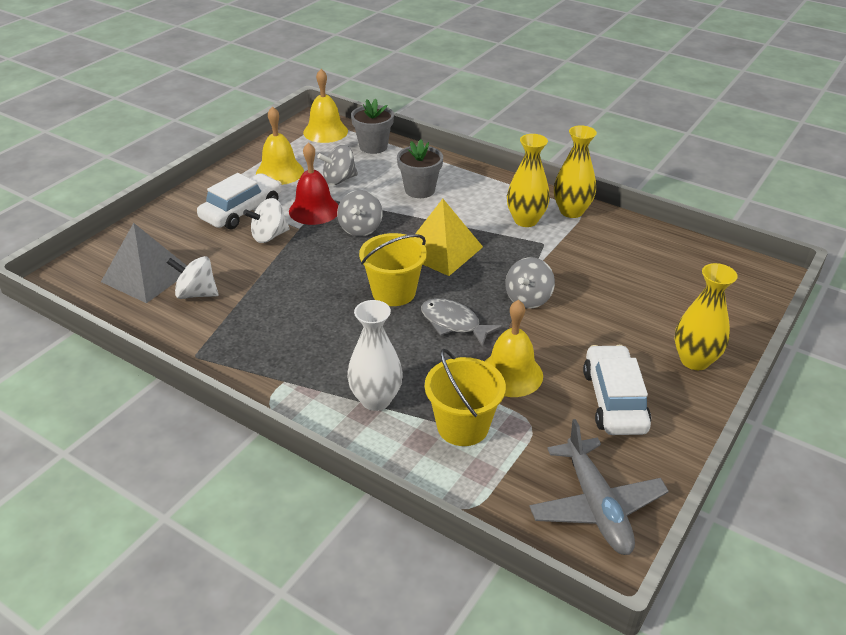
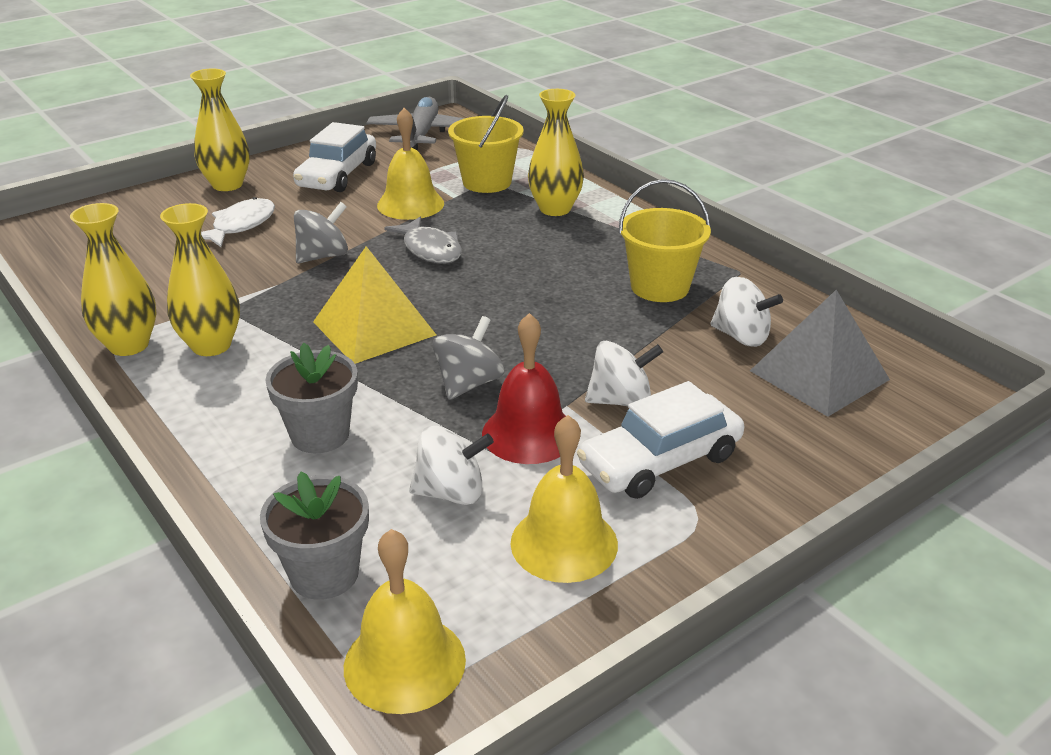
camera: 160 degrees left, 5 degrees down
(339, 180) = (451, 492): grey spinning top -> white spinning top
(376, 400) = (555, 209): white vase -> yellow vase
(393, 292) = (477, 291): yellow bucket -> yellow bucket (660, 287)
(622, 314) = (240, 226): none -> white fish

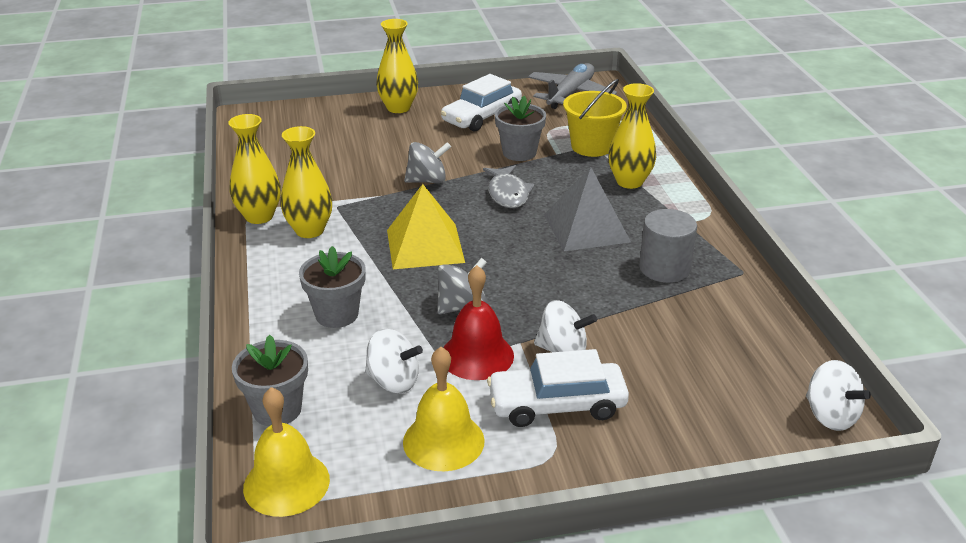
camera: 25 degrees right, 0 degrees up
(240, 226) = (386, 143): white fish -> none
(410, 204) = (519, 152): yellow bell -> grey flower pot
(660, 287) = (664, 268): yellow bucket -> grey cylinder
(741, 336) = (699, 327): white spinning top -> white spinning top (830, 416)
(819, 375) = (739, 376): grey pyramid -> grey pyramid (586, 228)

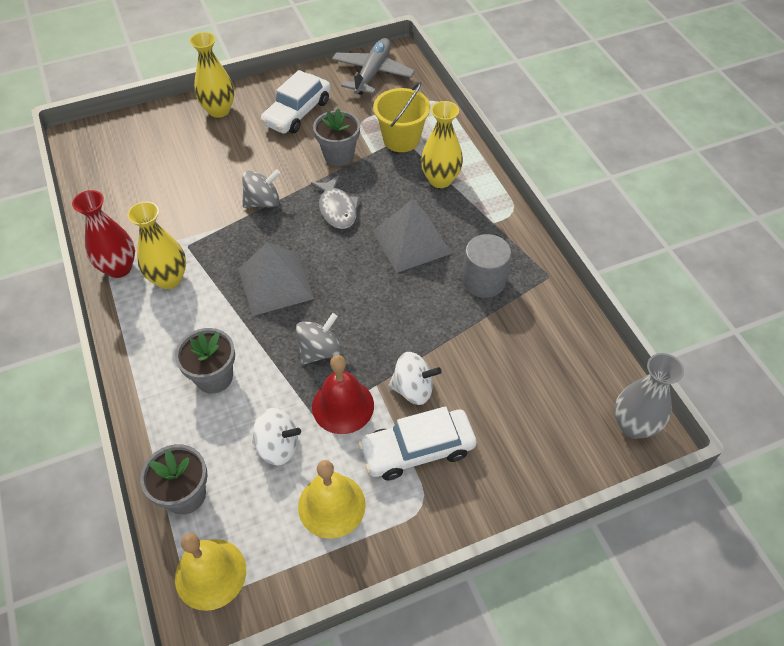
camera: 10 degrees left, 20 degrees up
(259, 216) = (119, 268): yellow vase -> red vase
(425, 246) = (275, 283): yellow pyramid -> grey pyramid
(830, 416) = (633, 425): white spinning top -> grey vase

